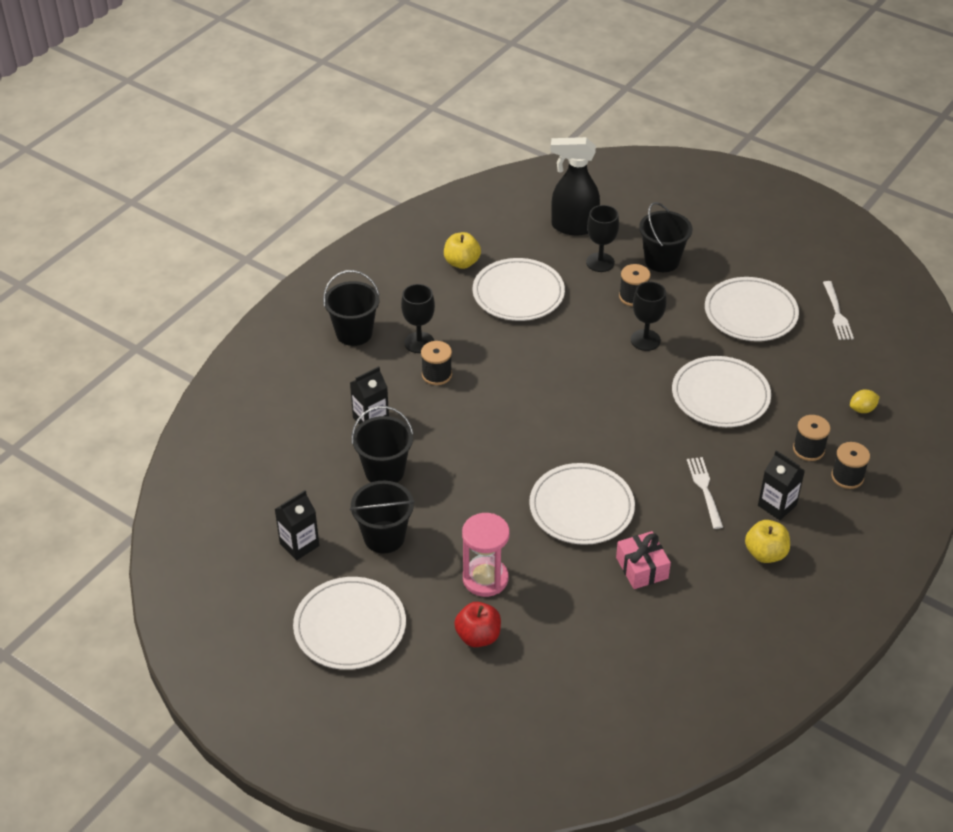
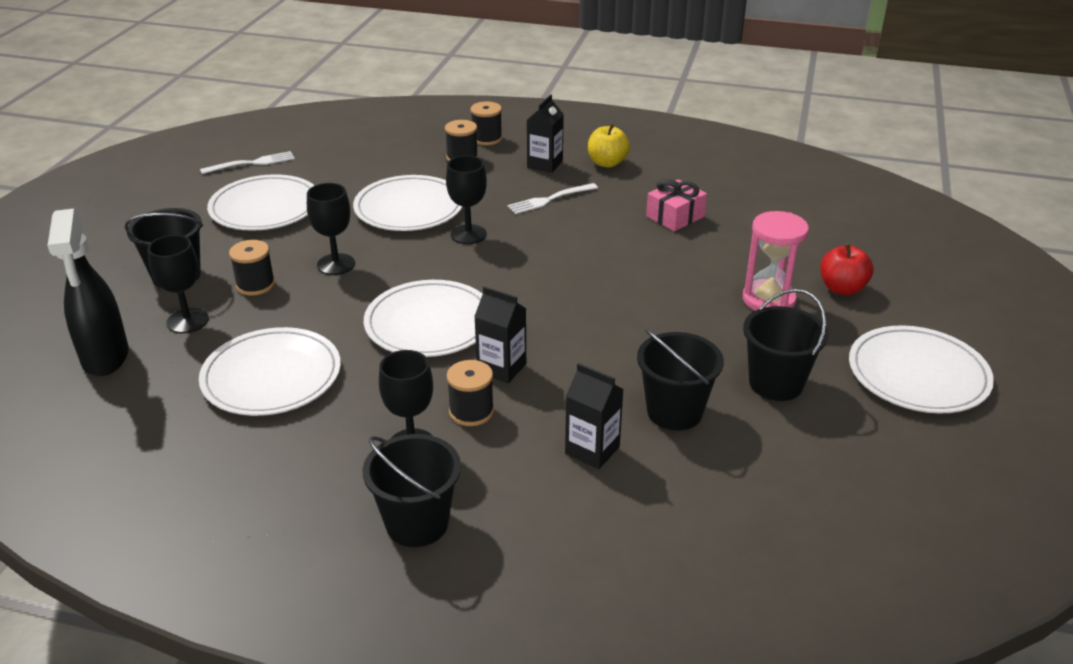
camera: 110 degrees left, 10 degrees down
(299, 544) = (849, 451): black carton -> black carton (501, 368)
(462, 262) = (209, 448): yellow apple -> none
(581, 507) = (624, 261): white plate -> white plate (429, 323)
(662, 422) = (468, 234): none -> black goblet
(862, 409) = (393, 140): yellow lemon -> none

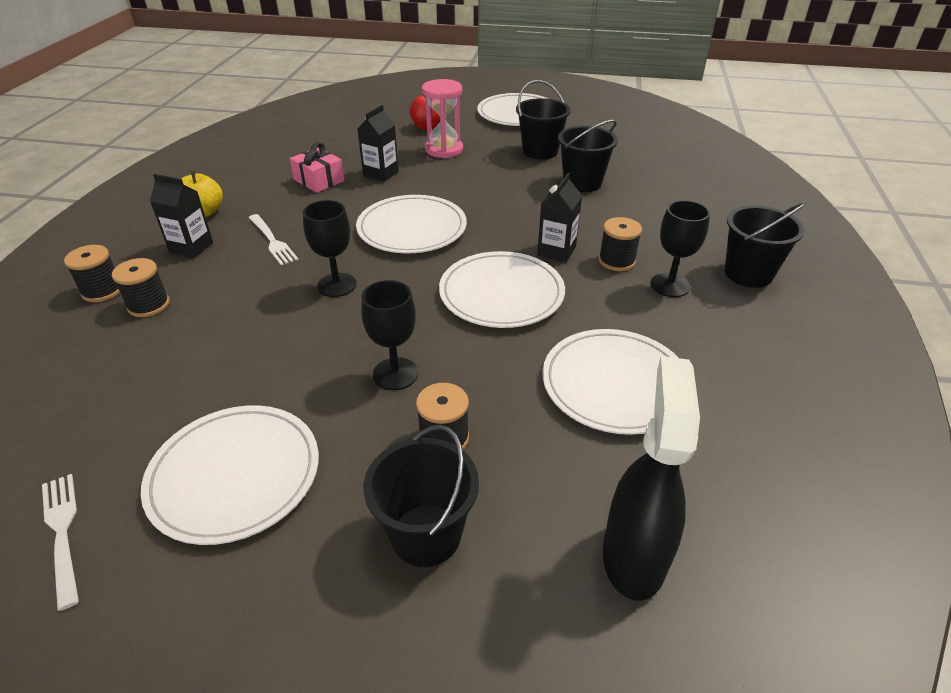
camera: 95 degrees left, 5 degrees up
(105, 358) = (634, 556): black spray bottle -> black spray bottle turned 60 degrees counterclockwise
(187, 321) = (533, 487): black goblet -> none
(409, 208) = (269, 333): white plate -> white plate (412, 229)
(592, 450) = (635, 210): black carton -> black carton (381, 173)

